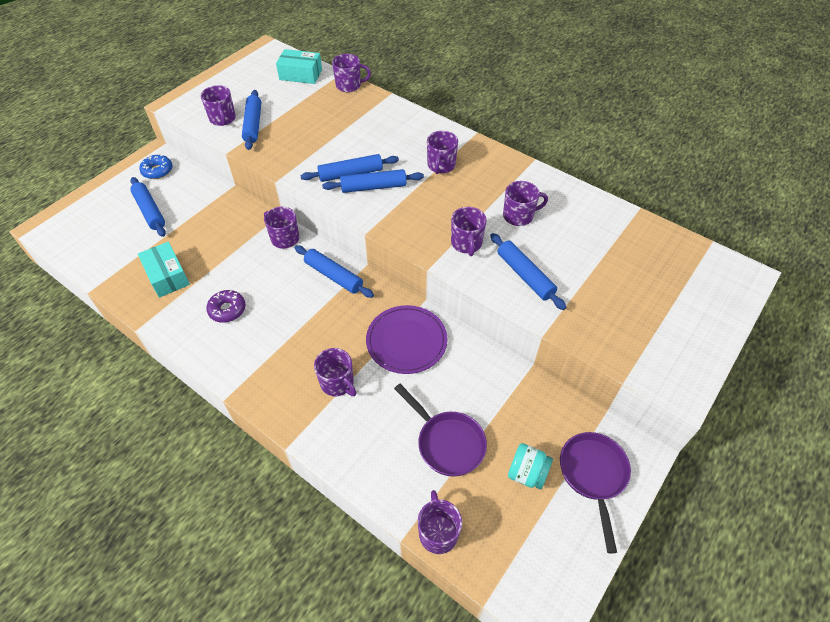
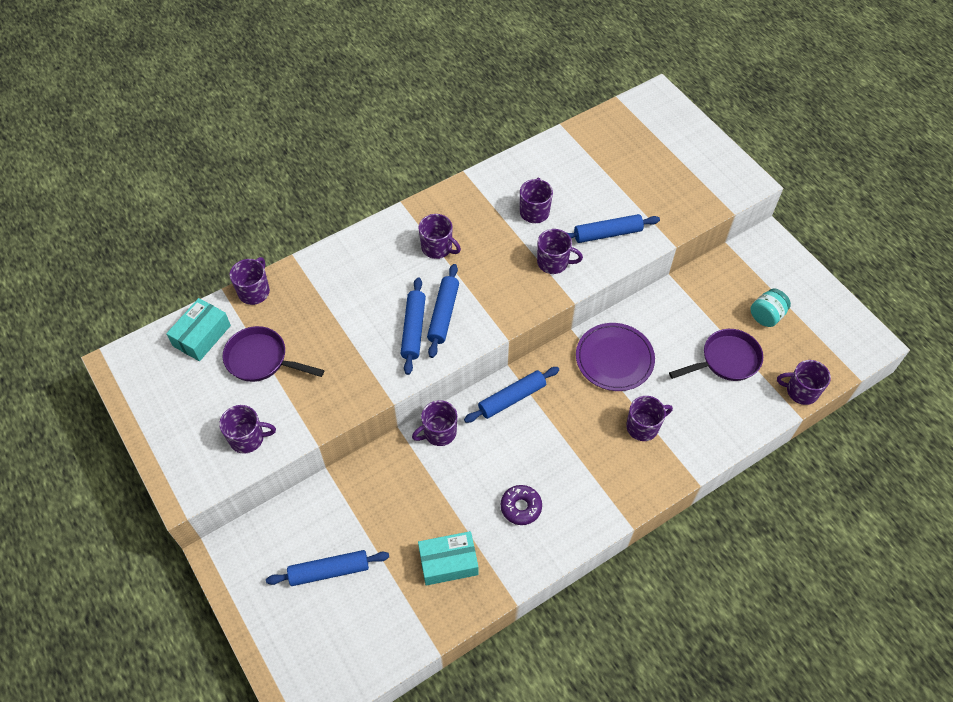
camera: 70 degrees left, 5 degrees up
(157, 171) = (254, 554): blue donut -> none
(253, 125) = (277, 407): blue rolling pin -> none
(593, 475) = (778, 275): purple pan -> purple pan (261, 359)

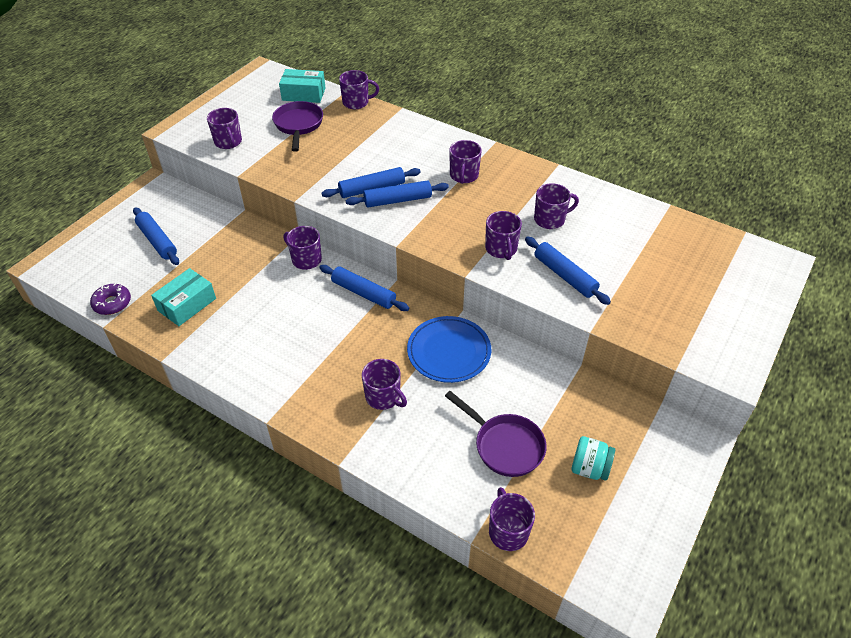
camera: 65 degrees right, 10 degrees down
(448, 562) = (187, 304): turquoise box -> turquoise box turned 75 degrees clockwise
(521, 507) = (256, 333): purple donut -> purple donut (112, 303)
(614, 359) = (449, 351): purple plate -> blue plate

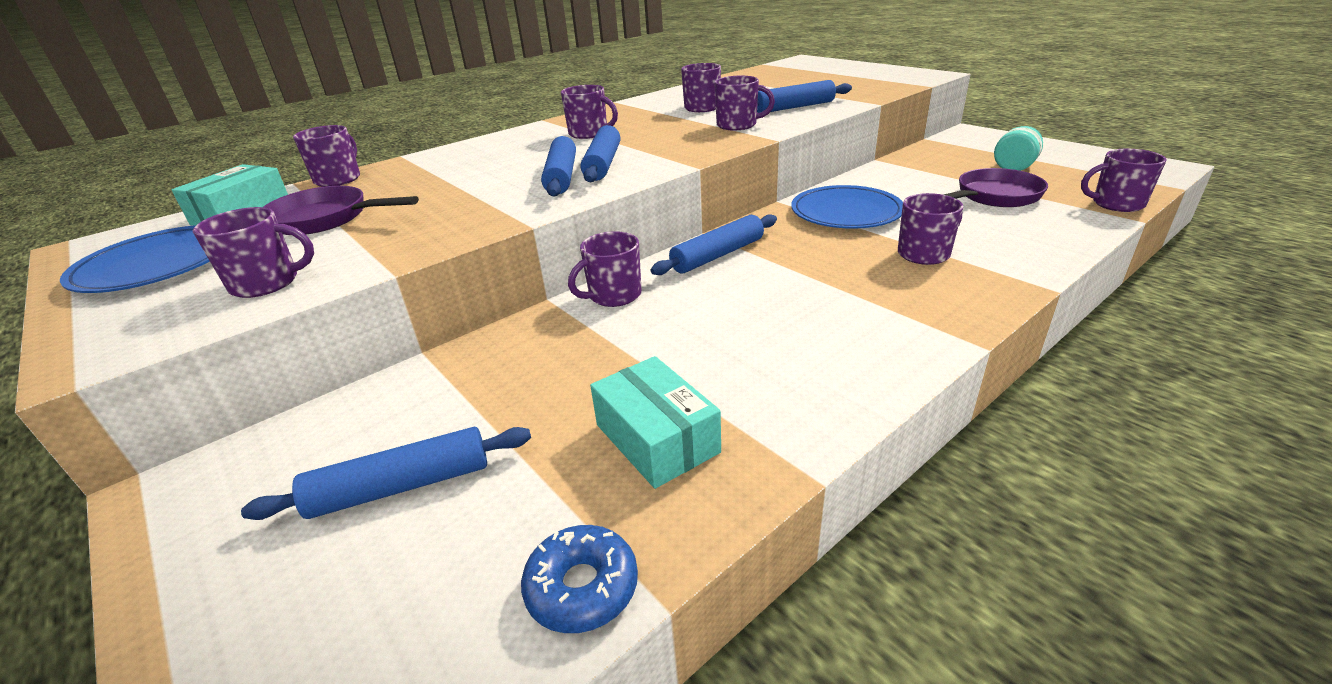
camera: 70 degrees left, 15 degrees down
(112, 303) = (582, 587): purple donut -> blue donut
(245, 101) = (157, 264): none -> blue plate

